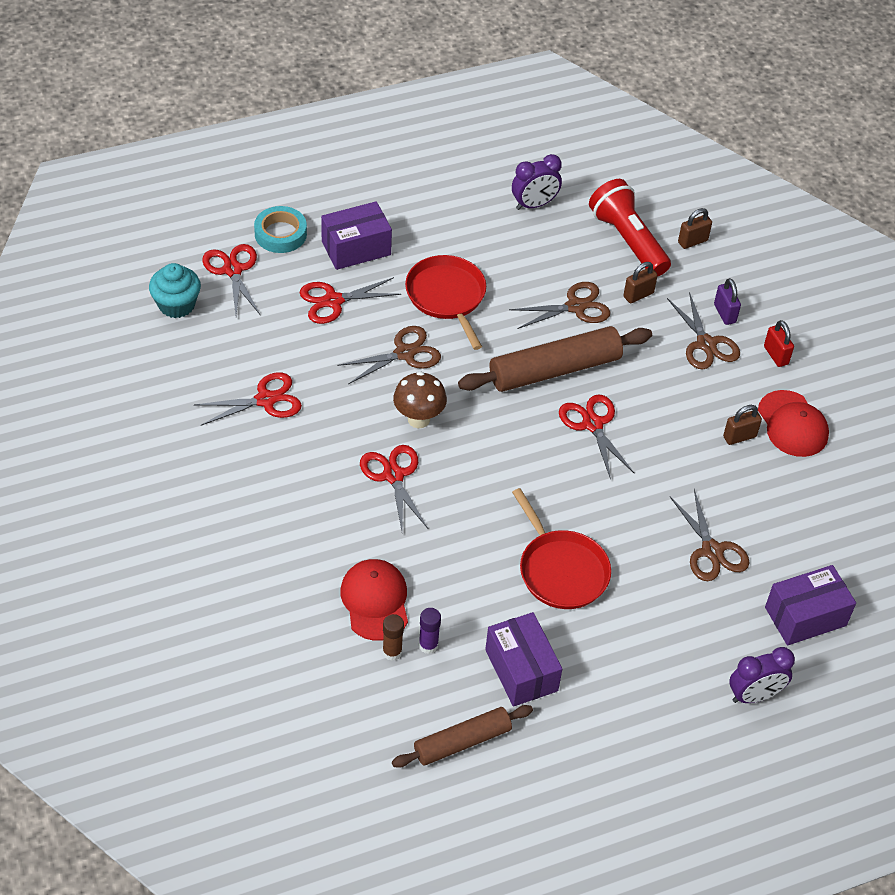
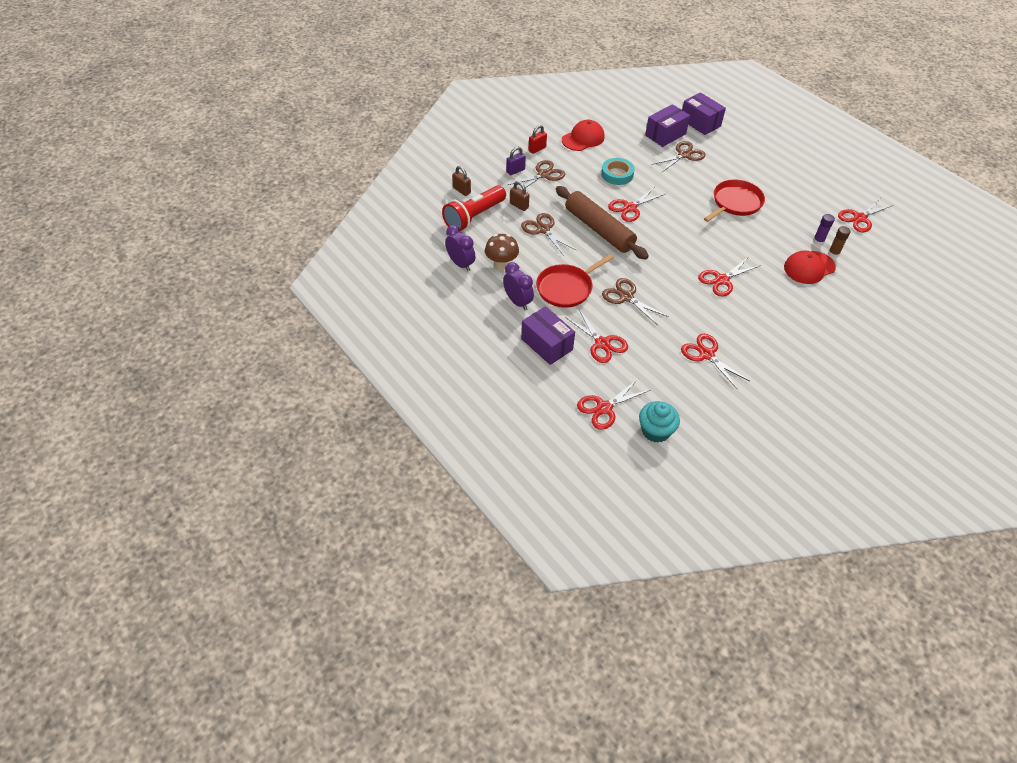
camera: 105 degrees left, 0 degrees up
(280, 234) = (554, 391): turquoise tape -> turquoise tape (617, 174)
(418, 419) = (673, 279): brown mushroom -> brown mushroom (501, 266)
(462, 742) = (859, 218): brown rolling pin -> red scissors
(521, 670) = (804, 206): purple box -> purple box (665, 134)
(739, 437) = (603, 155): brown padlock -> none
(754, 695) = (755, 132): purple clock -> purple clock (517, 302)

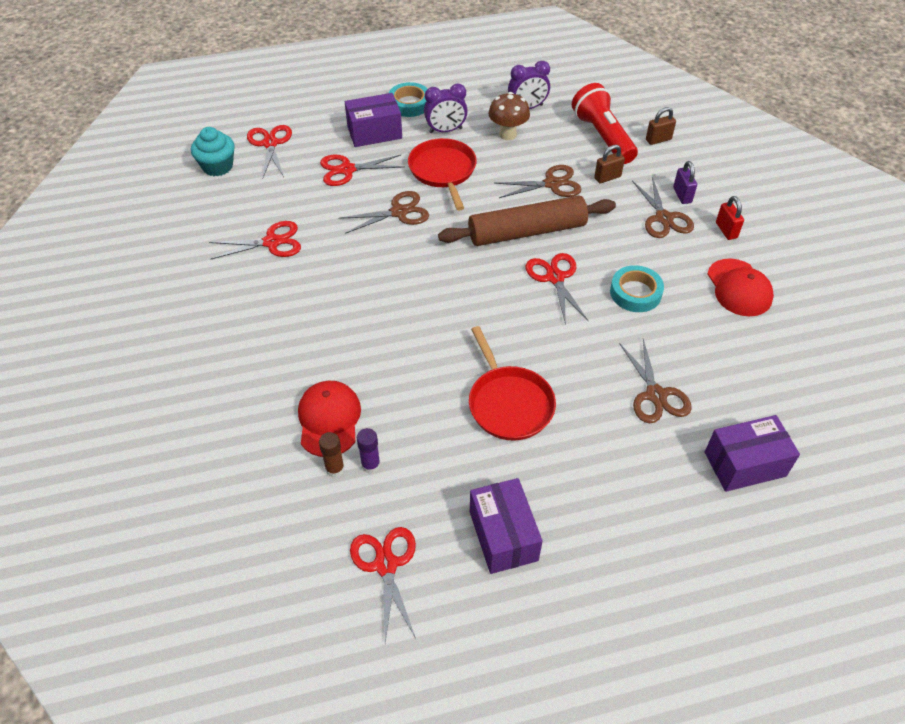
camera: 115 degrees right, 0 degrees up
(495, 336) = (409, 104): none -> turquoise tape
(665, 134) = (721, 395): purple box -> purple box (503, 535)
(722, 280) = (369, 310): red scissors -> none

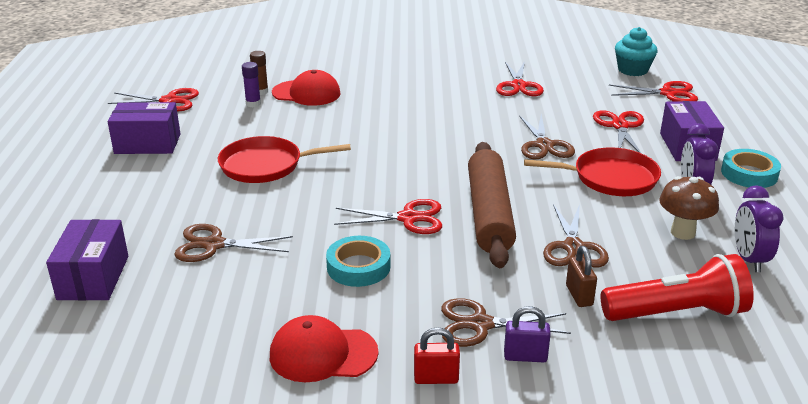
camera: 105 degrees right, 20 degrees down
(658, 140) = (667, 370): brown padlock -> none

